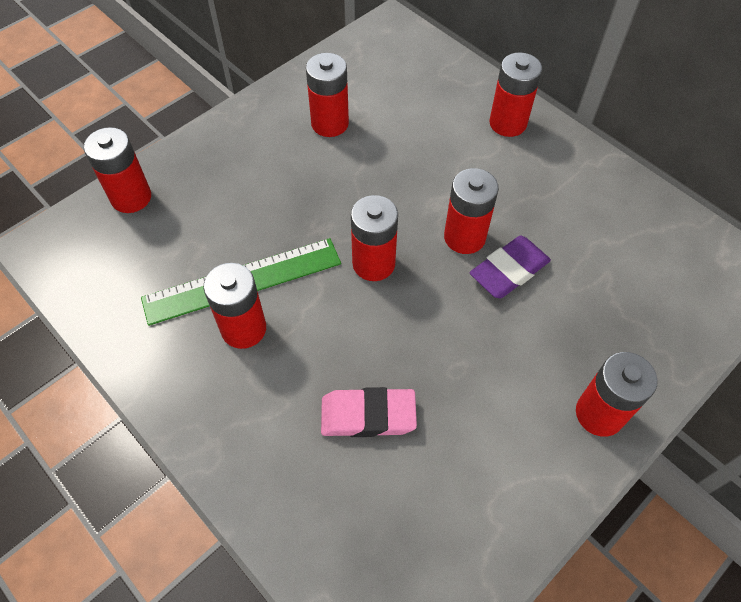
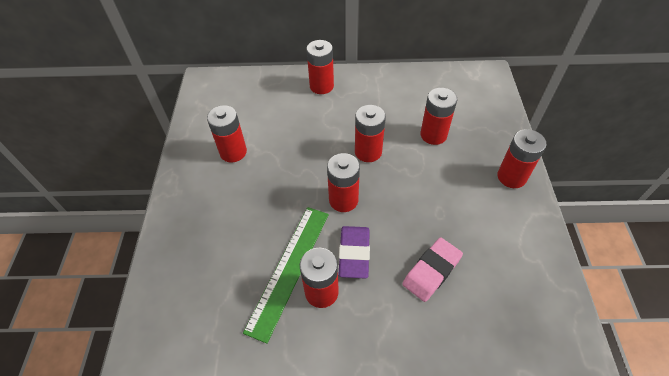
camera: 45 degrees left, 5 degrees down
(131, 197) = (162, 286): red battery -> red battery (433, 135)
(509, 270) = (405, 150): purple eraser -> purple eraser (354, 253)

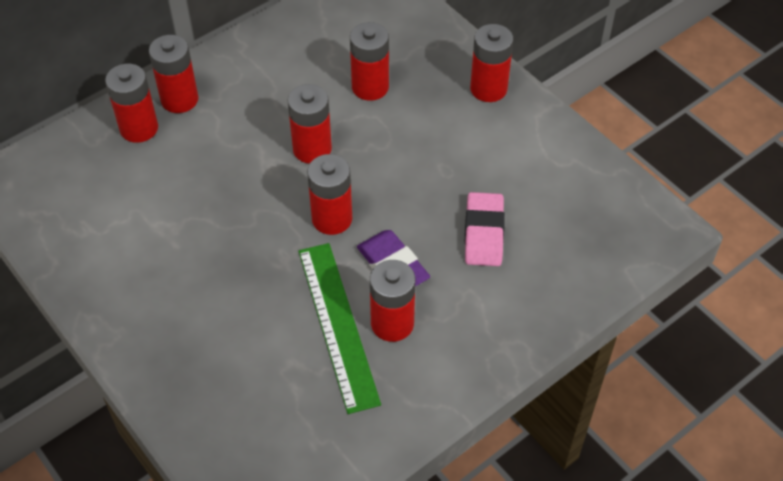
camera: 40 degrees left, 0 degrees up
(233, 152) = (143, 245): red battery -> red battery (139, 128)

